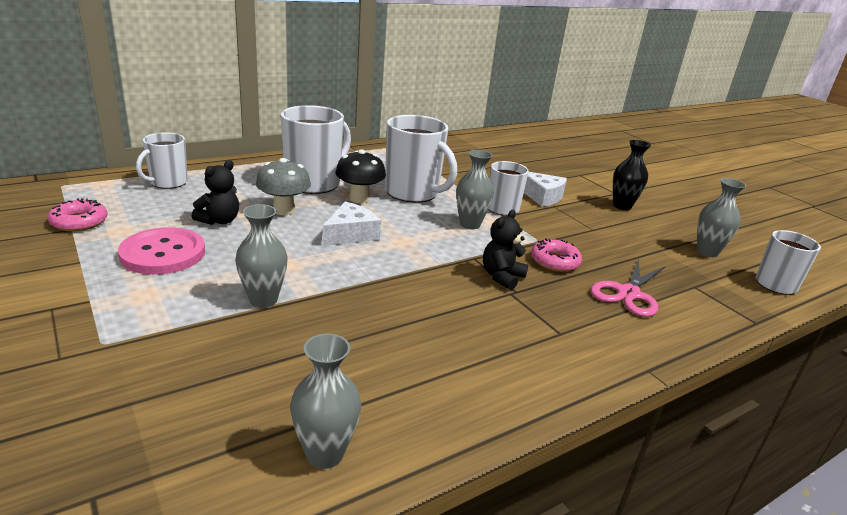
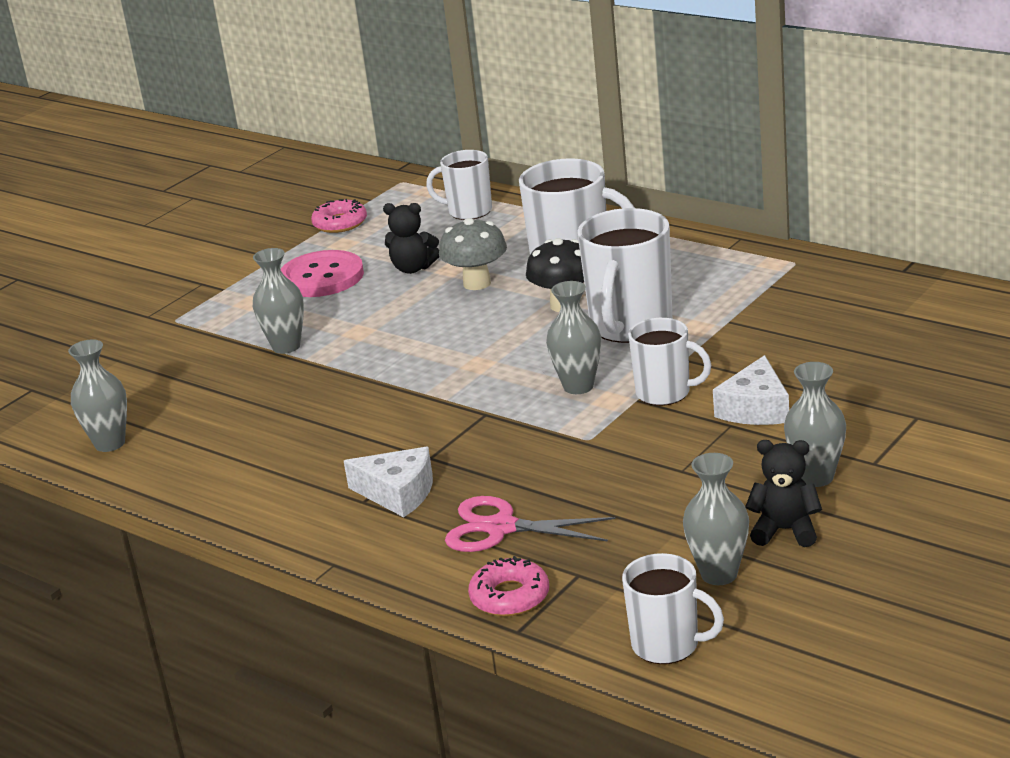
camera: 75 degrees right, 0 degrees up
(350, 234) = (461, 334): white cheese -> white cheese (398, 493)
(501, 277) = (455, 441): black teddy bear -> black teddy bear (785, 530)
(555, 261) = (536, 463): pink donut -> pink donut (510, 596)
(622, 206) = (816, 477): black vase -> grey vase

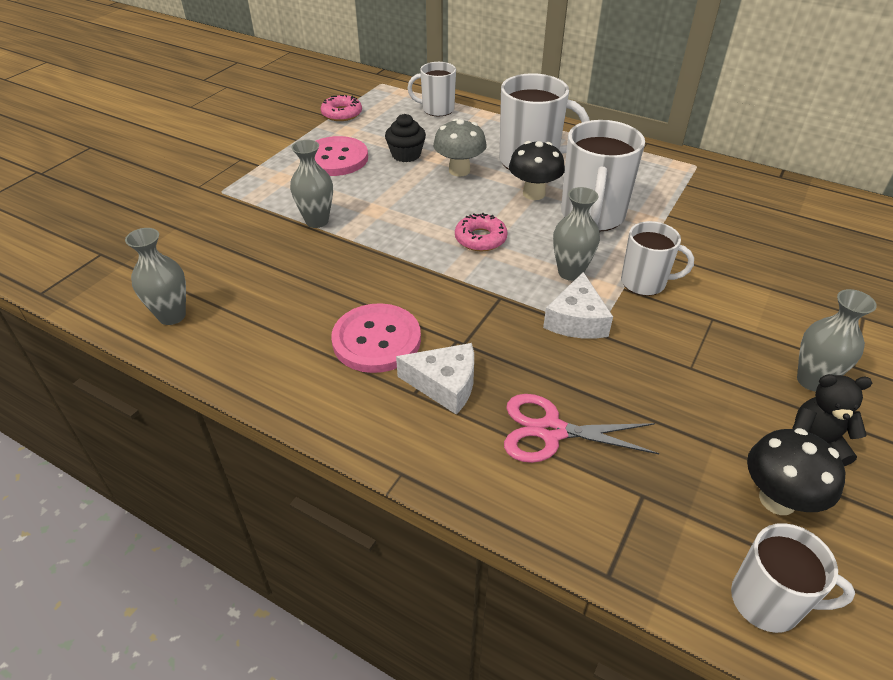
camera: 10 degrees left, 15 degrees up
(332, 457) = (376, 340): none -> pink button
(413, 268) = (406, 155): black teddy bear -> black cupcake
(510, 596) = (586, 524): pink donut -> pink donut (480, 239)
(719, 574) = (777, 499): grey vase -> black mushroom
(755, 408) = (726, 302): white cheese -> white cheese (576, 320)

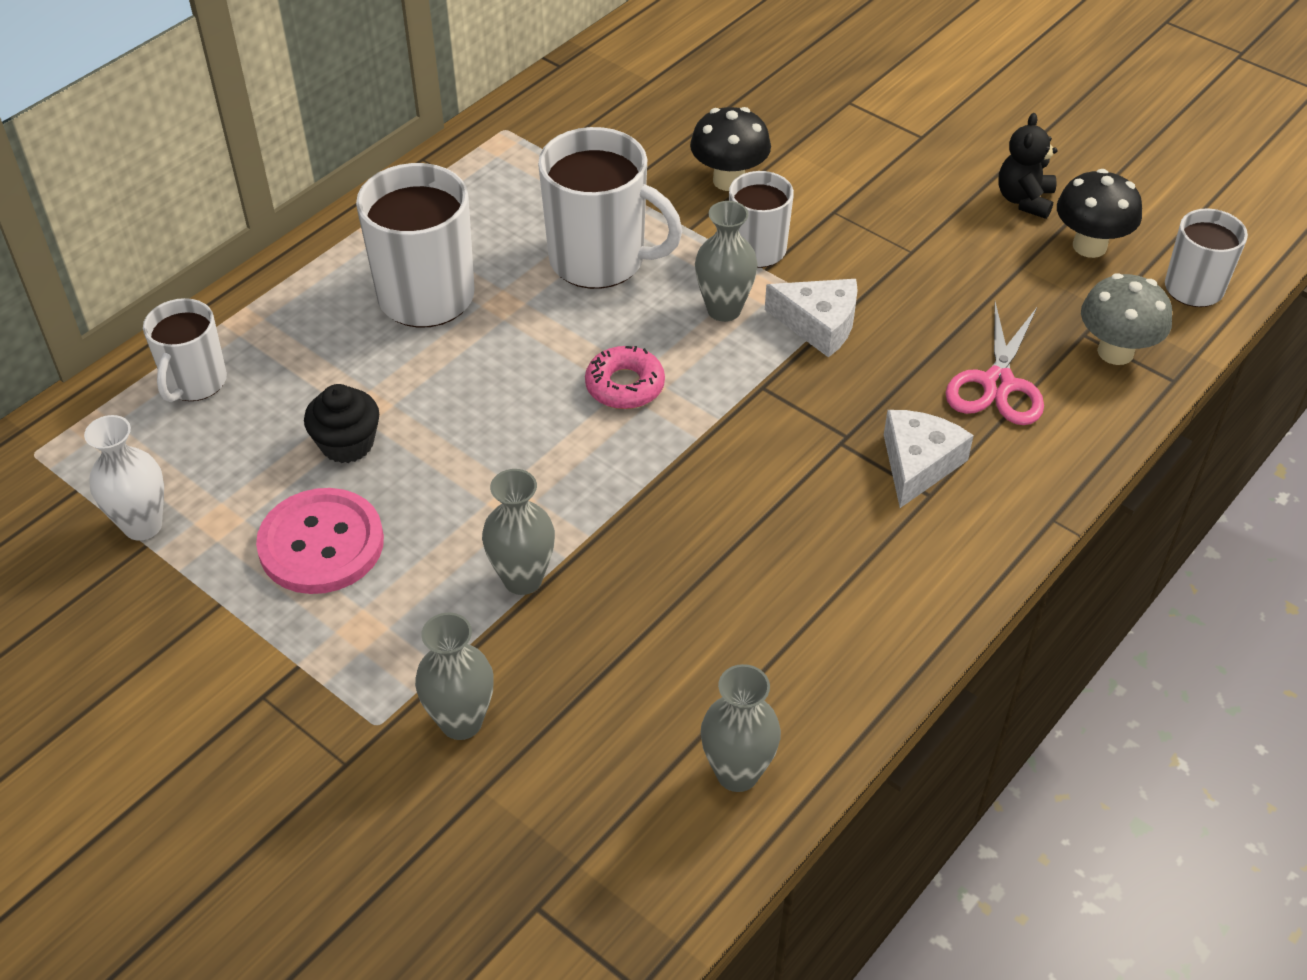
camera: 80 degrees left, 5 degrees up
(342, 114) = (143, 525): pink donut -> white vase
(376, 340) = (829, 523): pink button -> none
(459, 170) = (426, 382): grey mushroom -> grey mushroom (1115, 352)
(534, 194) = (524, 308): black mushroom -> black mushroom (729, 180)
(812, 380) = (940, 171): grey vase -> grey vase (461, 722)

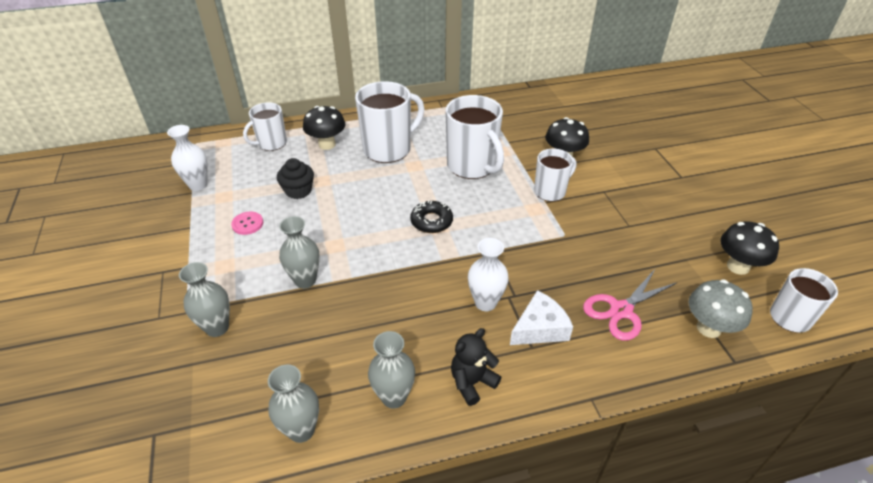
camera: 35 degrees right, 5 degrees down
(306, 336) = (327, 144): none -> black mushroom
(321, 544) = (247, 224): pink button -> pink button, size x0.50
(625, 385) = (431, 221): pink donut -> black donut
(724, 310) = (508, 210): grey vase -> grey vase (394, 397)
(817, 468) = (485, 303): none -> white vase
(819, 324) = (549, 237): white cheese -> none
(1024, 200) = (716, 228): black teddy bear -> black teddy bear (472, 382)

